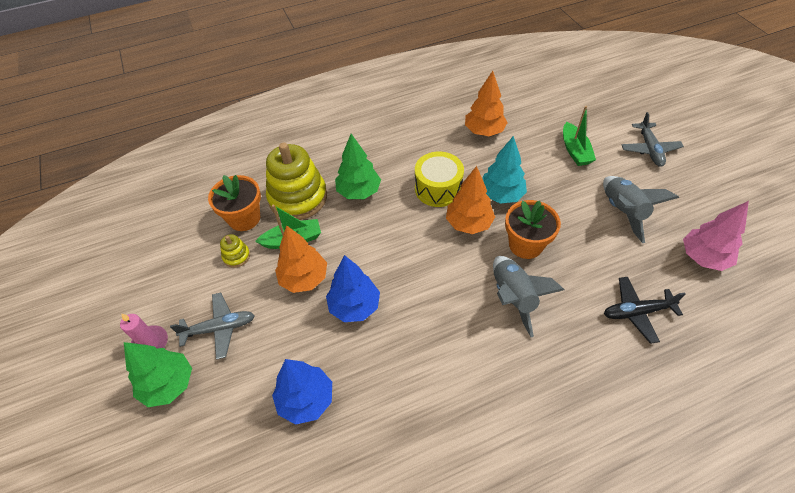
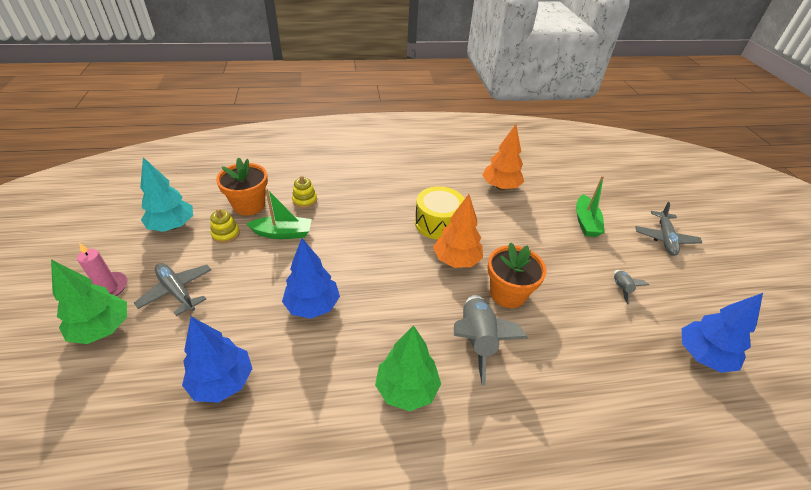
camera: 10 degrees right, 10 degrees down
(219, 328) = (177, 291): grey plane -> grey plane turned 135 degrees counterclockwise
(298, 198) = (305, 200): yellow stacking toy -> yellow stacking toy, size x0.43
(304, 278) = (277, 268): orange tree -> none
(359, 192) = (362, 208): green tree -> green tree (407, 389)
(501, 195) = (498, 243): turquoise tree -> turquoise tree (172, 226)
(622, 212) = (621, 288): grey rocket -> grey rocket, size x0.48
(637, 312) = (611, 392): black plane -> none
(703, 257) = (702, 356): pink tree -> blue tree

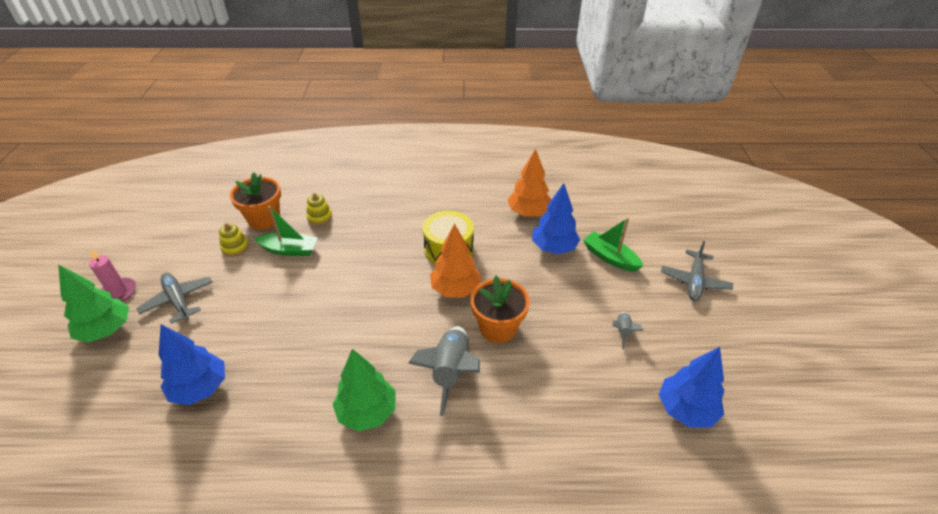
camera: 10 degrees right, 0 degrees up
(172, 226) = (188, 236): turquoise tree -> none
(313, 306) = (300, 324): blue tree -> blue tree (553, 248)
(586, 222) = (610, 257): green boat -> green boat turned 120 degrees clockwise

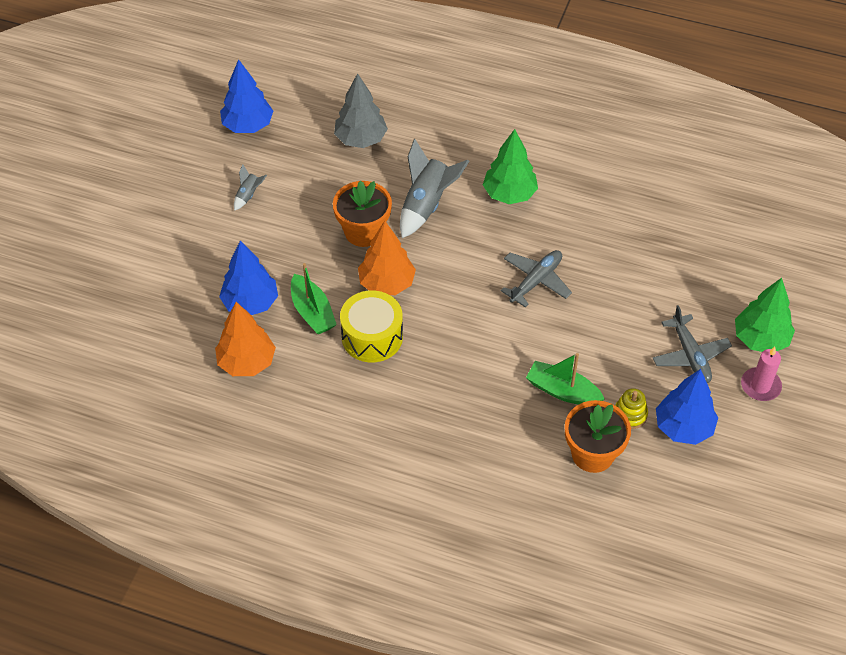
camera: 160 degrees left, 10 degrees up
(200, 388) = (656, 253): blue tree -> blue tree (683, 428)
(319, 217) = (518, 435): yellow stacking toy -> none
(557, 432) = (361, 139): none -> grey tree
(610, 257) = (197, 273): green boat -> green boat (312, 312)
(694, 281) = (134, 222): grey plane -> grey plane (536, 281)

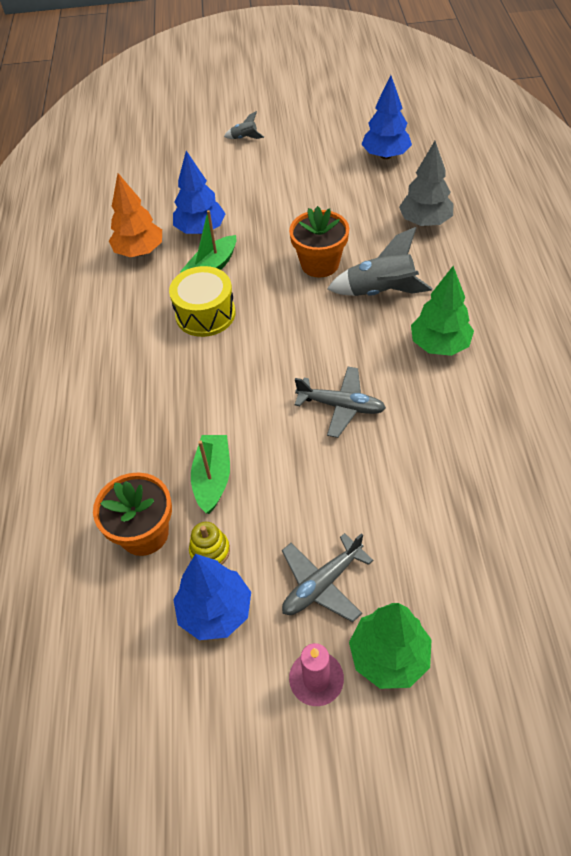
camera: 70 degrees right, 0 degrees up
(248, 195) = (312, 185): grey rocket -> grey rocket (244, 138)
(386, 284) = (270, 301): orange tree -> none

